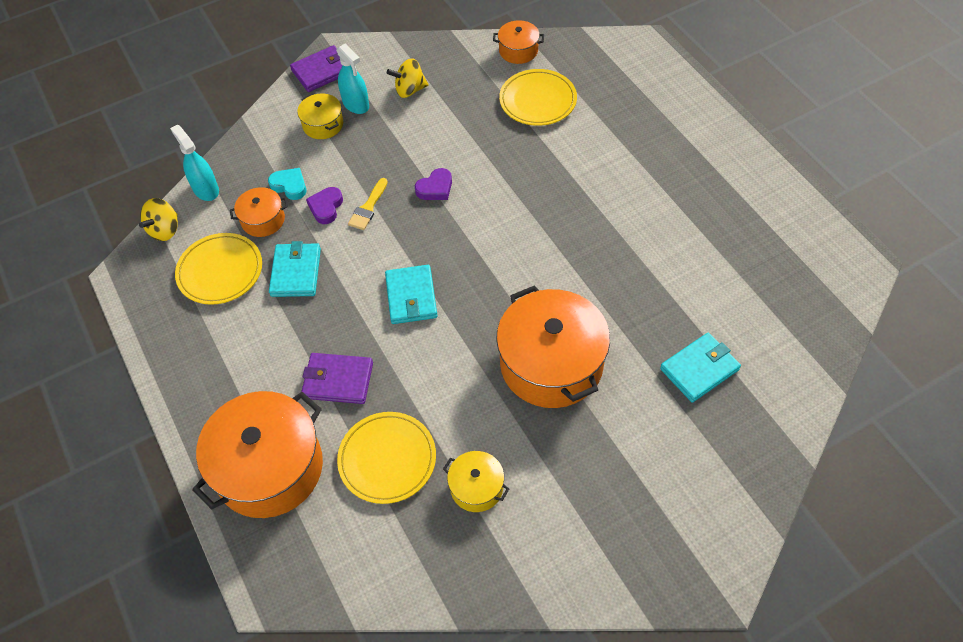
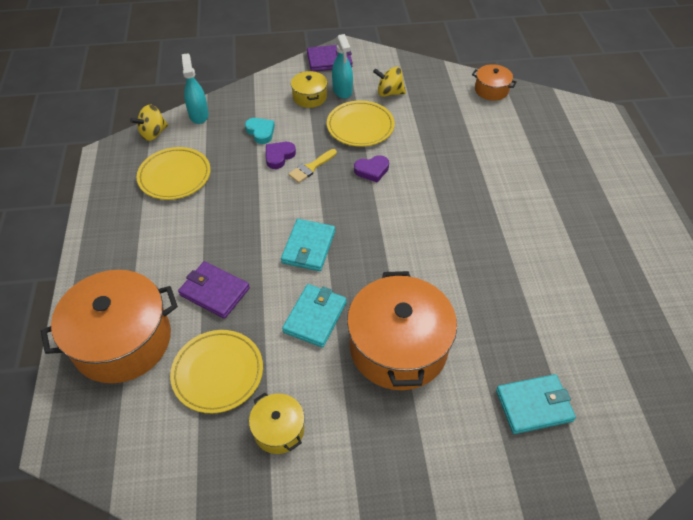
camera: 20 degrees right, 5 degrees down
(263, 220) = (227, 150): orange pot -> none
(296, 272) = (229, 196): turquoise wallet -> turquoise wallet (315, 317)
(538, 100) = (489, 131): yellow plate -> yellow plate (360, 126)

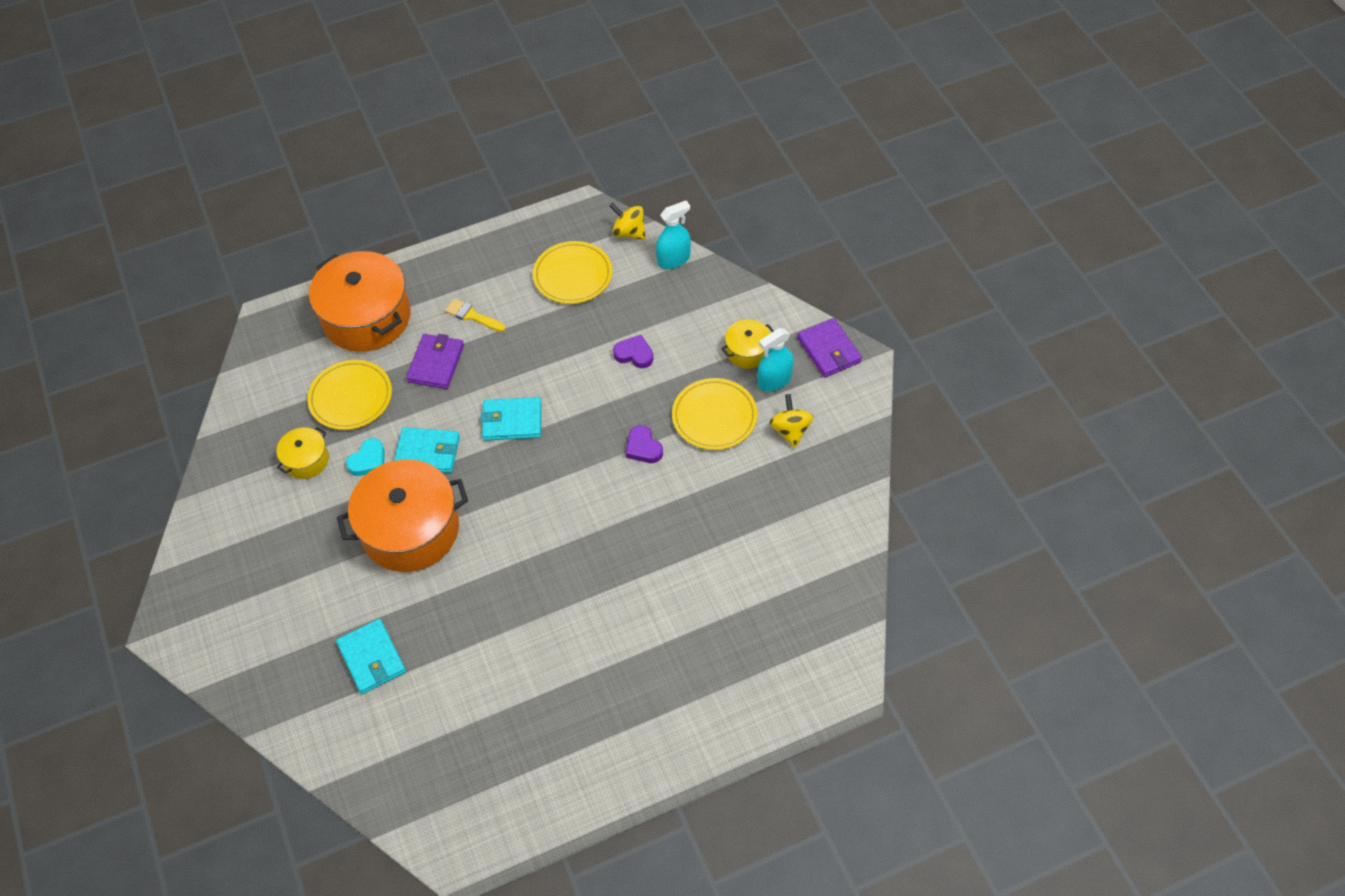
camera: 75 degrees right, 5 degrees up
(260, 132) = (667, 325): turquoise heart -> turquoise heart (368, 460)
(311, 167) = (628, 389): yellow brush -> yellow brush (472, 316)
(491, 90) = (845, 544): orange pot -> none

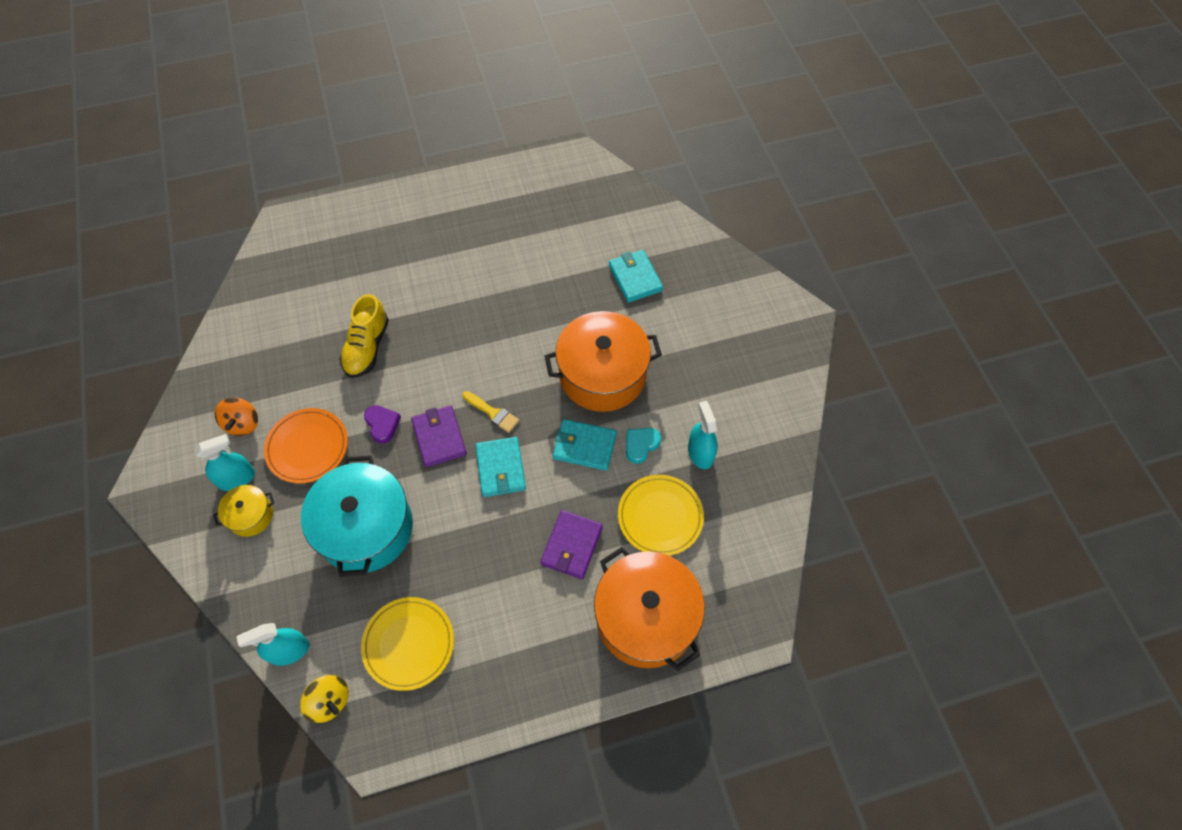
camera: 175 degrees left, 5 degrees up
(306, 460) = (700, 453): yellow pot -> turquoise spray bottle
(472, 316) = (528, 603): yellow brush -> yellow brush (493, 413)
(512, 421) = (501, 468): turquoise wallet -> turquoise wallet turned 75 degrees clockwise
(634, 354) = (365, 528): purple heart -> turquoise pot
(683, 528) = (367, 347): none -> yellow shoe
(714, 417) = (307, 447): yellow plate -> orange plate
(790, 430) = (242, 424): yellow spinning top -> orange spinning top
(829, 350) = (170, 506): purple wallet -> purple wallet (439, 437)

